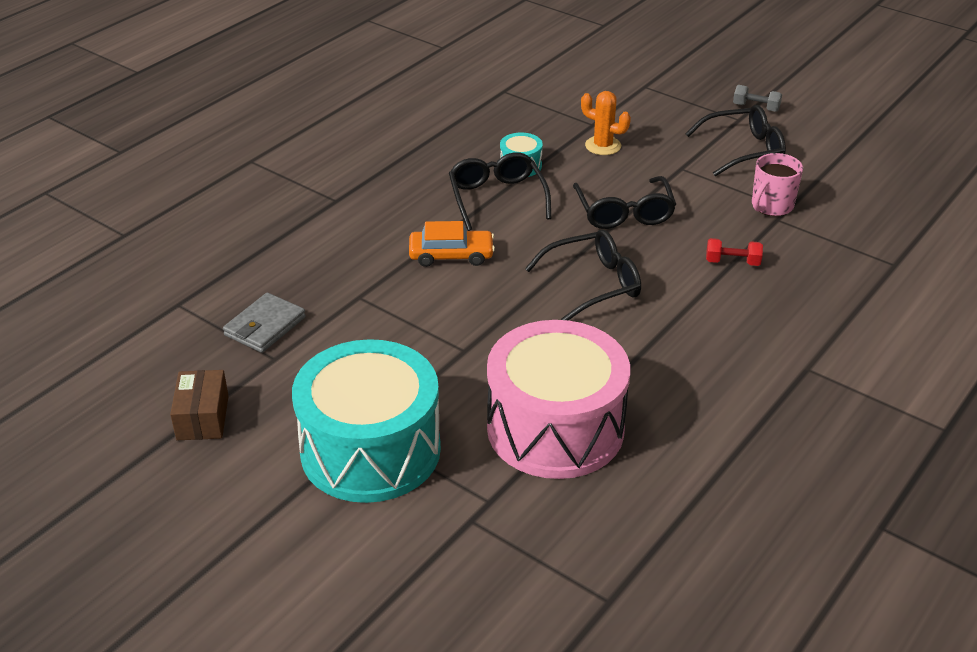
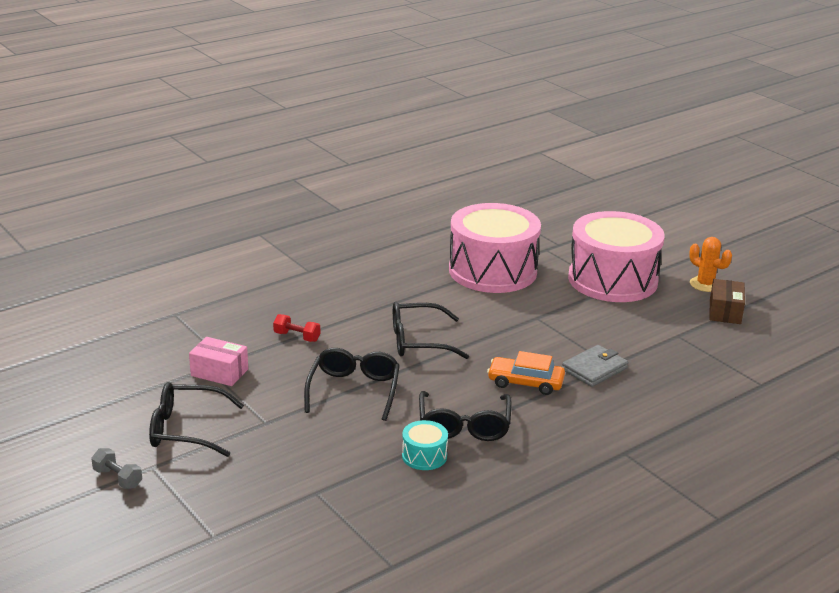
camera: 165 degrees left, 10 degrees down
(265, 326) = (687, 357): grey wallet -> grey wallet (594, 369)
(370, 450) = (612, 280): turquoise drum -> pink drum
(603, 146) = (324, 462): orange cactus -> orange cactus (705, 284)
(771, 206) = (219, 372): pink mug -> pink box

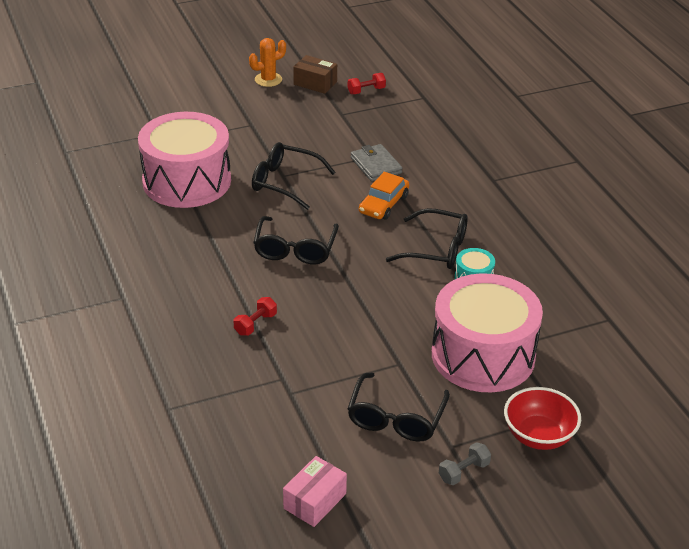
camera: 75 degrees left, 10 degrees up
(177, 524) = (538, 436): none -> red bowl
(219, 372) = (302, 385): pink box -> pink box (314, 501)
(354, 390) = (364, 301): black glasses -> black glasses (285, 182)
(612, 280) = (237, 121): pink drum -> pink drum (483, 355)
(739, 345) = (366, 91): none -> red dumbbell

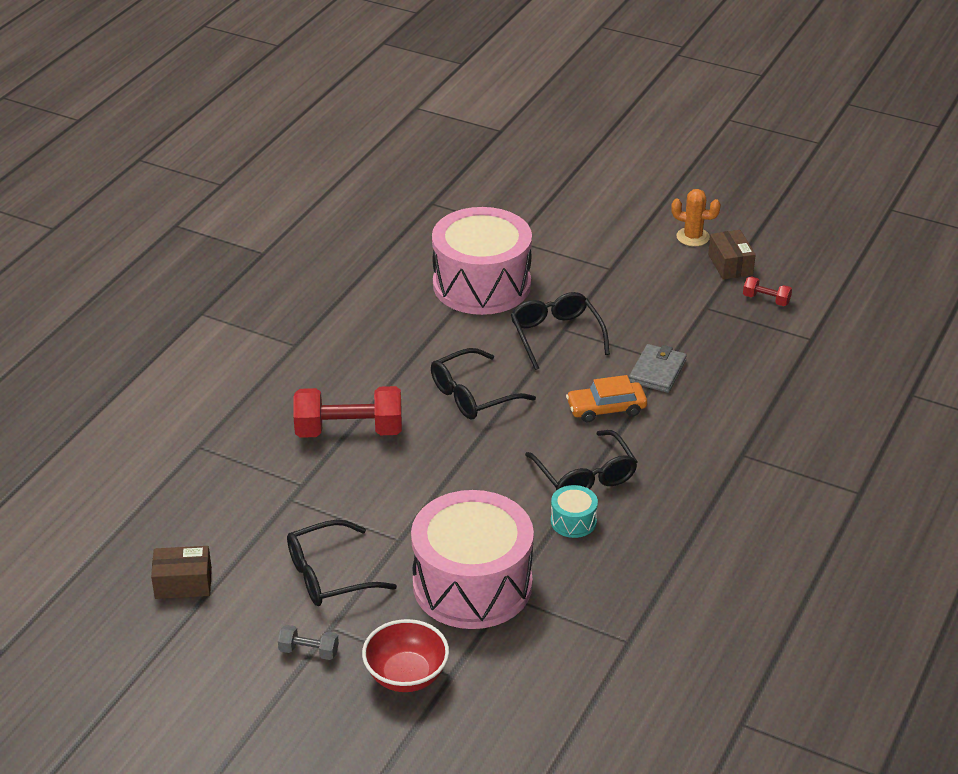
camera: 50 degrees right, 0 degrees up
(255, 324) = (349, 431): red dumbbell -> red dumbbell, size x2.13
(314, 501) = (183, 583): pink box -> brown box

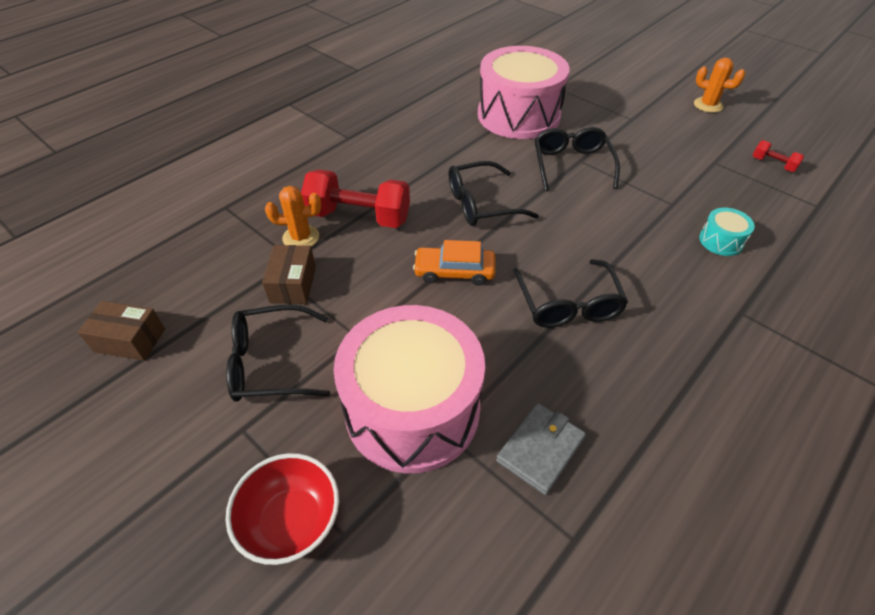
camera: 15 degrees right, 10 degrees up
(298, 462) = (301, 237): none -> orange cactus
(309, 651) = (203, 456): grey dumbbell -> none
(573, 521) = (544, 354): turquoise drum -> turquoise drum (721, 241)
(606, 408) = (604, 238): orange car -> orange car (454, 271)
(657, 371) = (660, 211): grey wallet -> grey wallet (540, 449)
(730, 265) = (740, 131): brown box -> brown box (293, 284)

